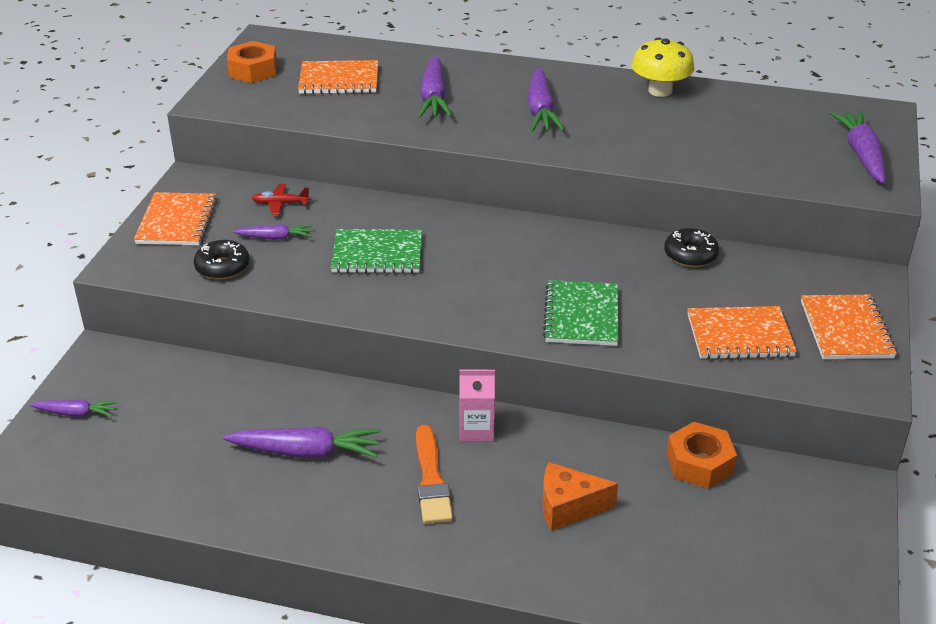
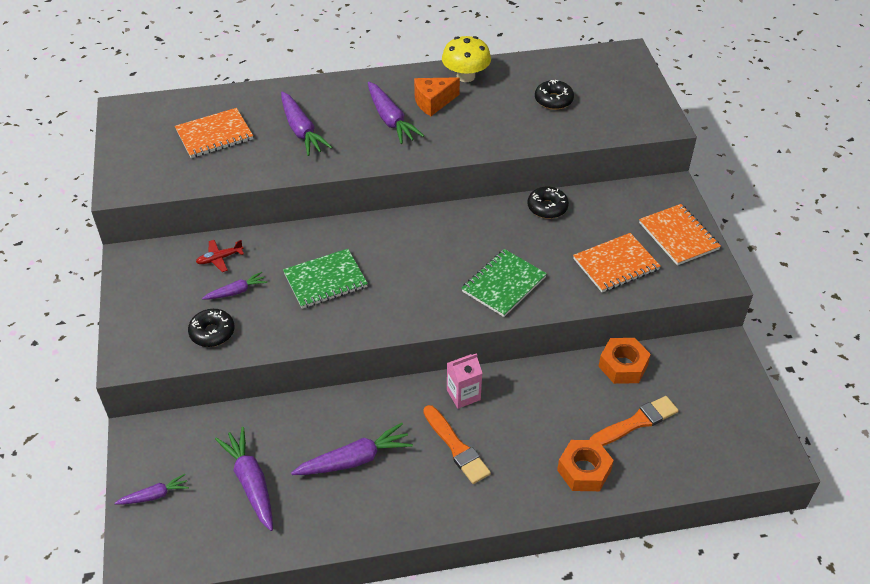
camera: 25 degrees left, 10 degrees up
(177, 221) = (146, 302): orange notebook -> none
(253, 70) = (135, 145): orange nut -> orange nut (584, 470)
(568, 507) = (559, 432): orange cheese -> orange cheese (433, 102)
(581, 316) = (503, 284): green notebook -> green notebook turned 60 degrees clockwise
(676, 530) = (636, 422): none -> orange brush
(753, 136) = (553, 100): none -> black donut
(861, 155) = (633, 95): purple carrot -> purple carrot (251, 482)

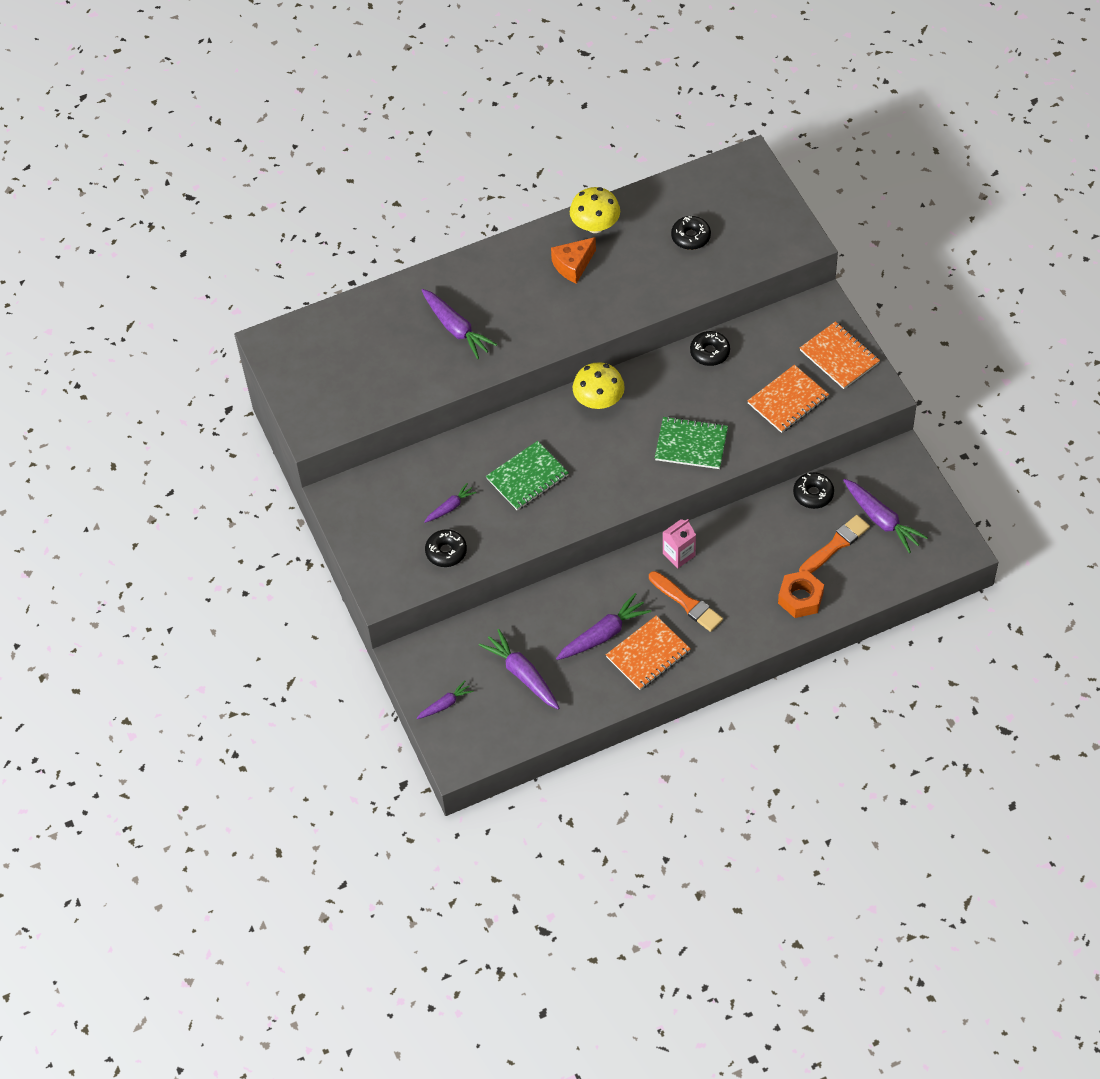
camera: 10 degrees left, 10 degrees up
(214, 135) = (373, 352): orange notebook -> orange notebook (648, 654)
(219, 258) = (420, 477): red plane -> none
(390, 120) = (538, 296): purple carrot -> purple carrot (881, 520)
(423, 227) = (599, 400): none -> yellow mushroom
(503, 284) = (691, 444): green notebook -> green notebook turned 75 degrees clockwise
(623, 366) = (813, 494): orange nut -> black donut

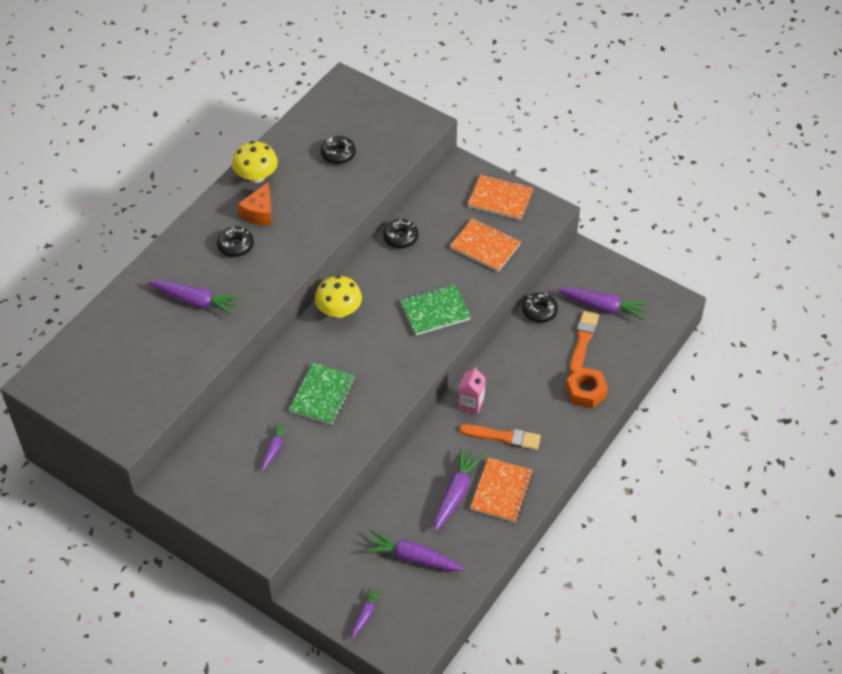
camera: 35 degrees left, 5 degrees down
(446, 552) = (295, 486): black donut -> black donut (235, 246)
(788, 400) = (485, 246): orange notebook -> orange notebook turned 75 degrees counterclockwise

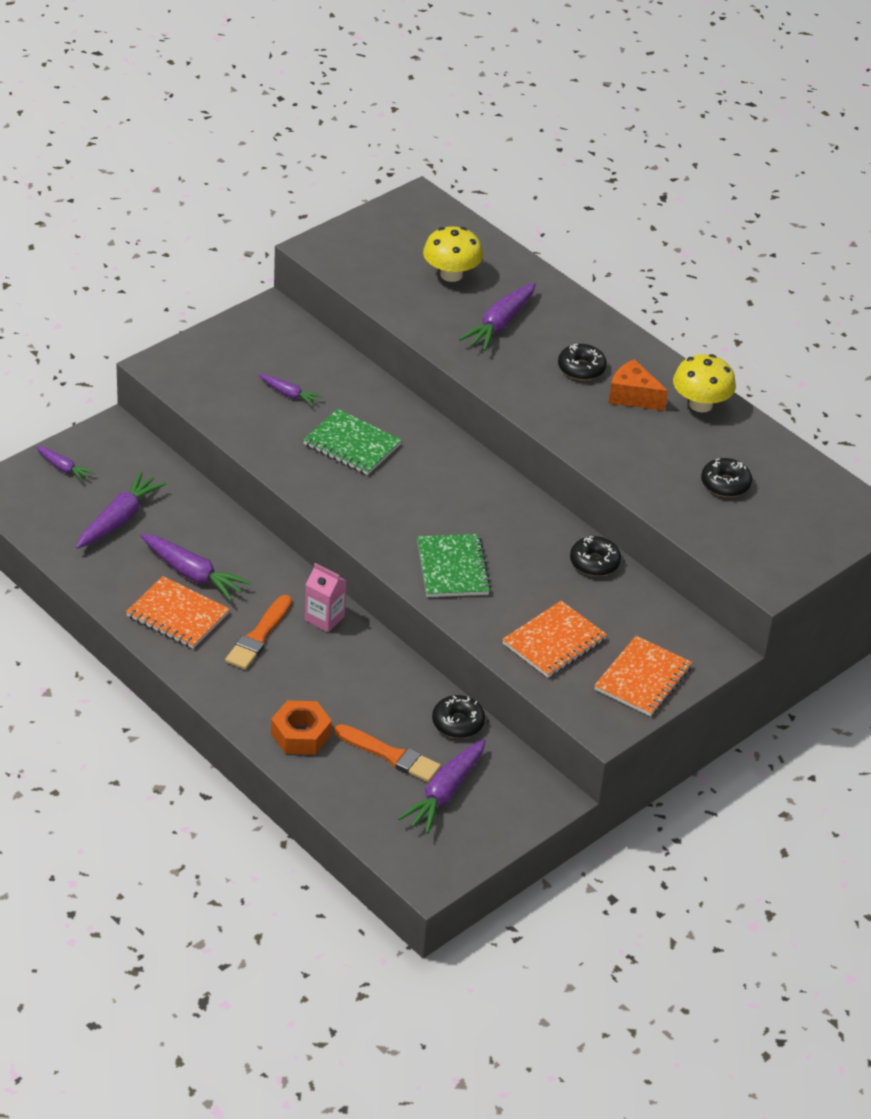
camera: 100 degrees right, 10 degrees down
(339, 311) = (482, 482): yellow mushroom -> yellow mushroom (451, 274)

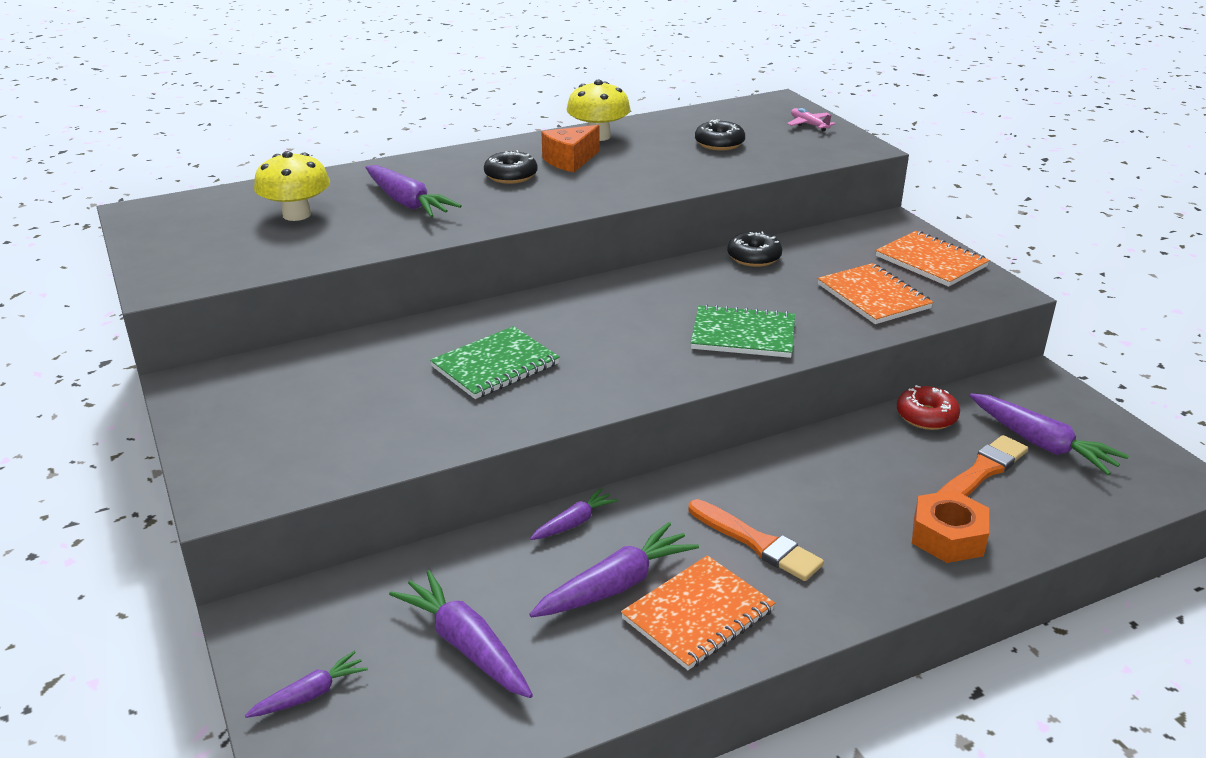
camera: 70 degrees left, 10 degrees down
(289, 394) = (368, 396): purple carrot -> purple carrot (574, 523)
(324, 618) = (734, 482): pink carton -> none
(458, 723) = (926, 416): black donut -> red donut
(812, 541) = (809, 124): none -> pink plane

